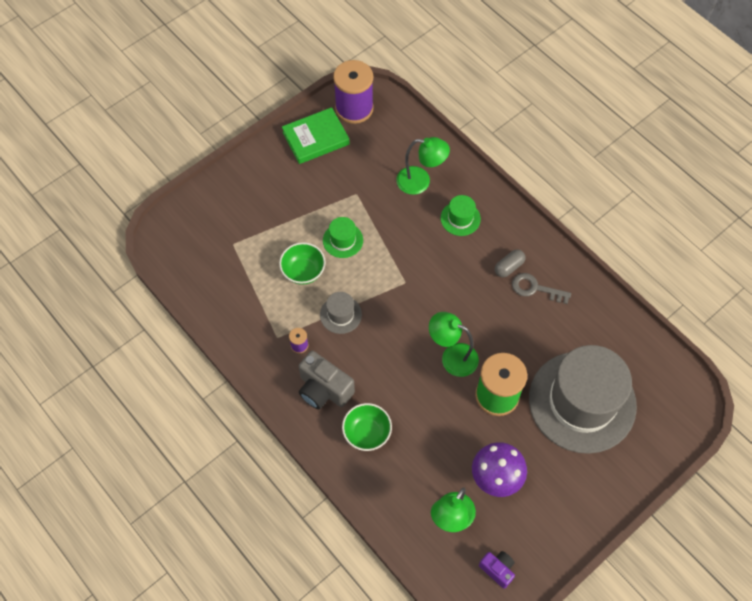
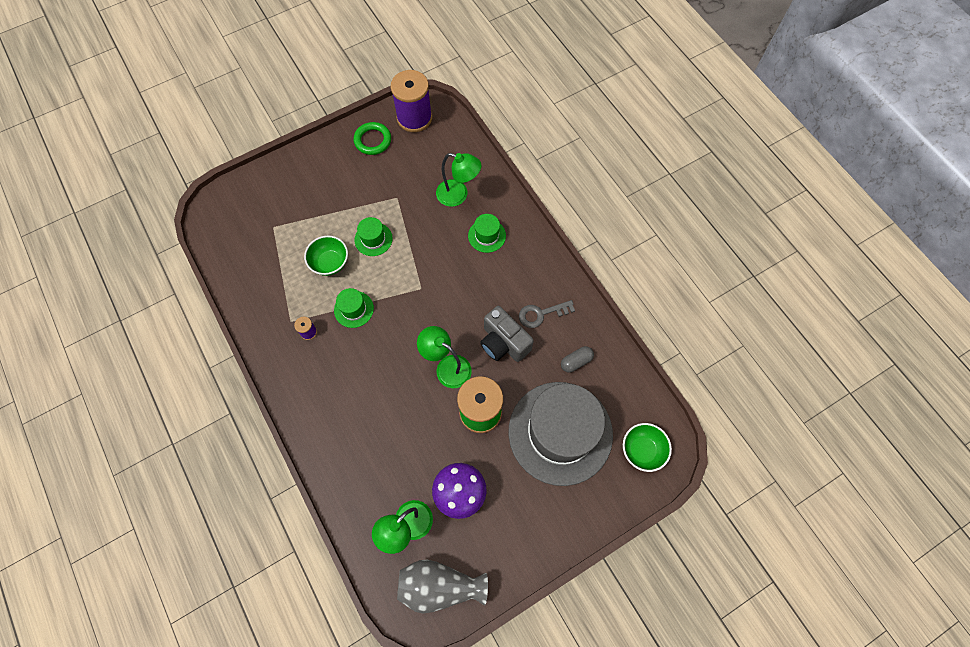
camera: 10 degrees right, 5 degrees up
(316, 138) = (373, 140): green book -> green ring
(324, 389) = (320, 378): grey camera -> grey camera (503, 343)
(340, 314) = (354, 309): grey hat -> green hat
(367, 433) = (349, 427): green bowl -> green bowl (642, 450)
(497, 569) = (439, 586): purple camera -> grey vase
(509, 267) = (521, 289): grey capsule -> grey capsule (576, 361)
(535, 288) = (541, 314): grey key -> grey key turned 45 degrees counterclockwise

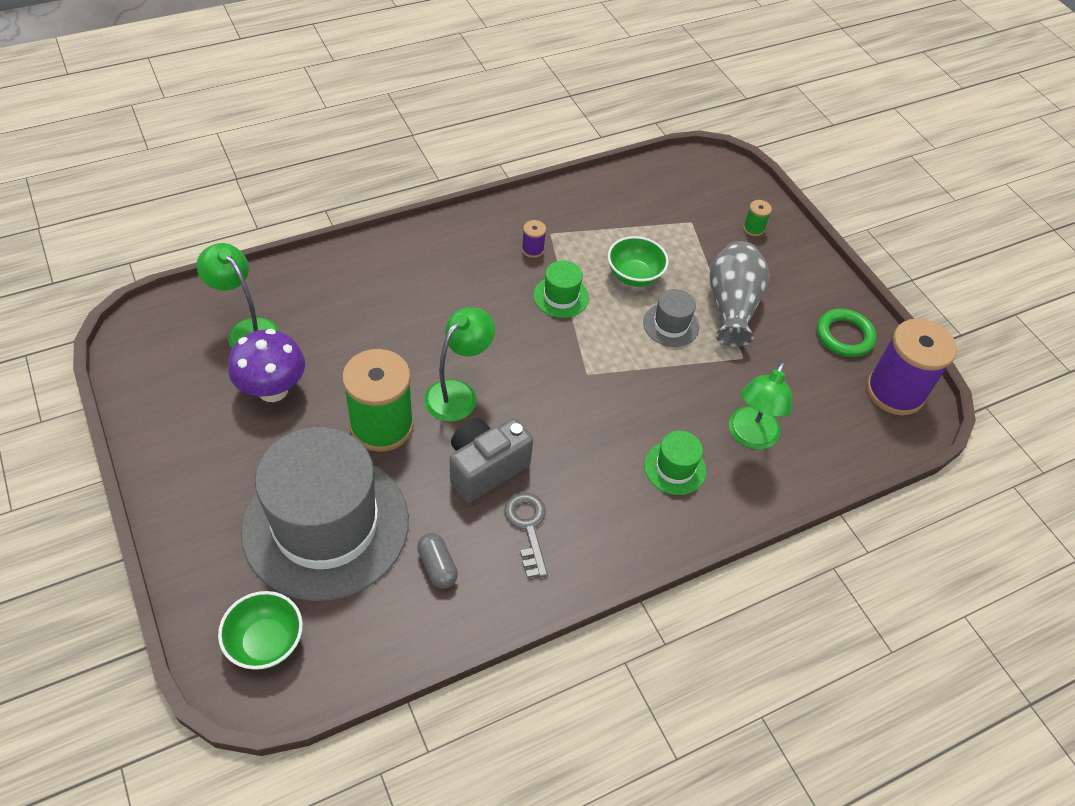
camera: 90 degrees right, 15 degrees down
(278, 188) = (753, 229): none -> green spool
(373, 239) = (671, 325): green hat -> grey hat
(439, 586) = (162, 356): grey vase -> grey vase (732, 306)

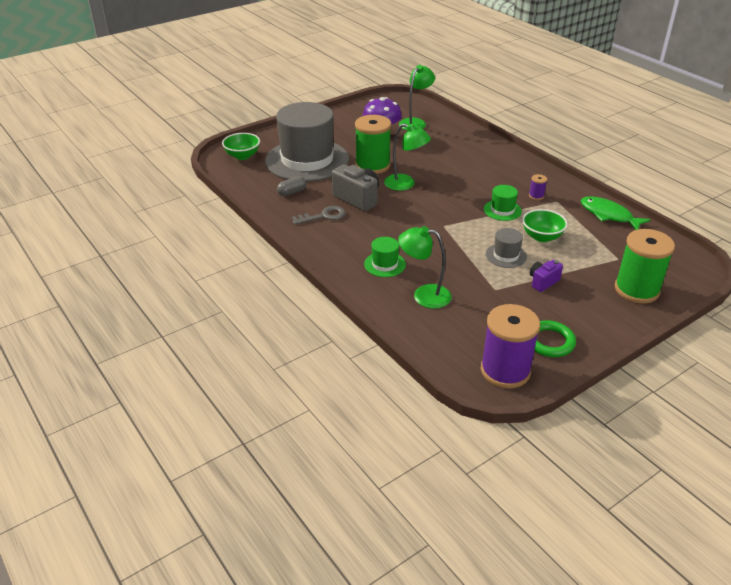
camera: 85 degrees right, 15 degrees down
(596, 196) = (608, 215): none -> green fish
(732, 306) = (543, 282): grey vase -> purple camera
(753, 229) = (636, 290): green spool -> green spool, size x2.42

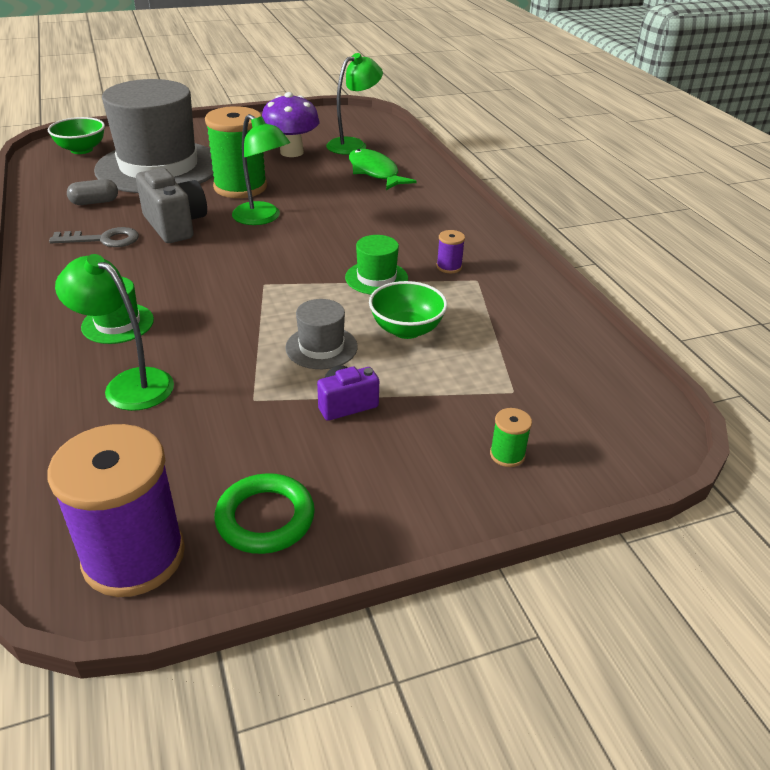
camera: 15 degrees right, 0 degrees up
(608, 215) = (549, 316): green fish -> green fish (375, 172)
(636, 290) = (507, 455): green spool -> green spool, size x0.41

